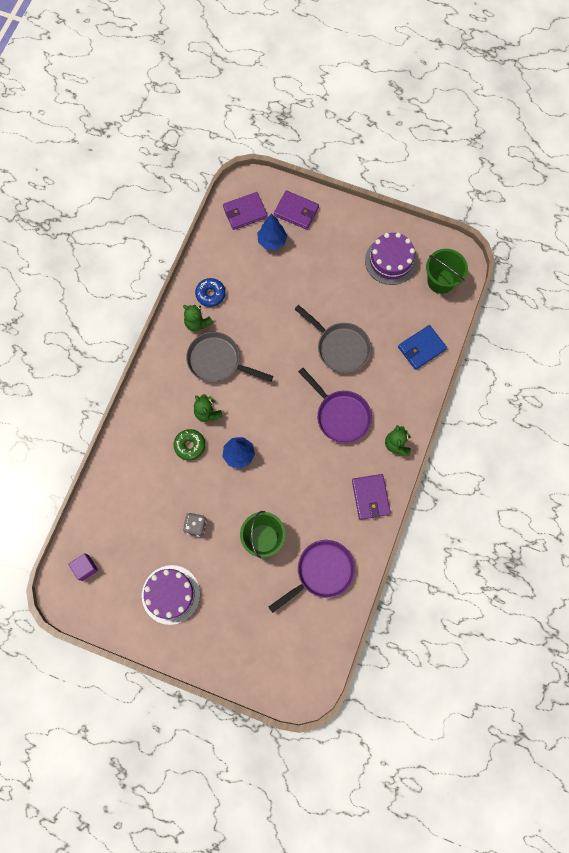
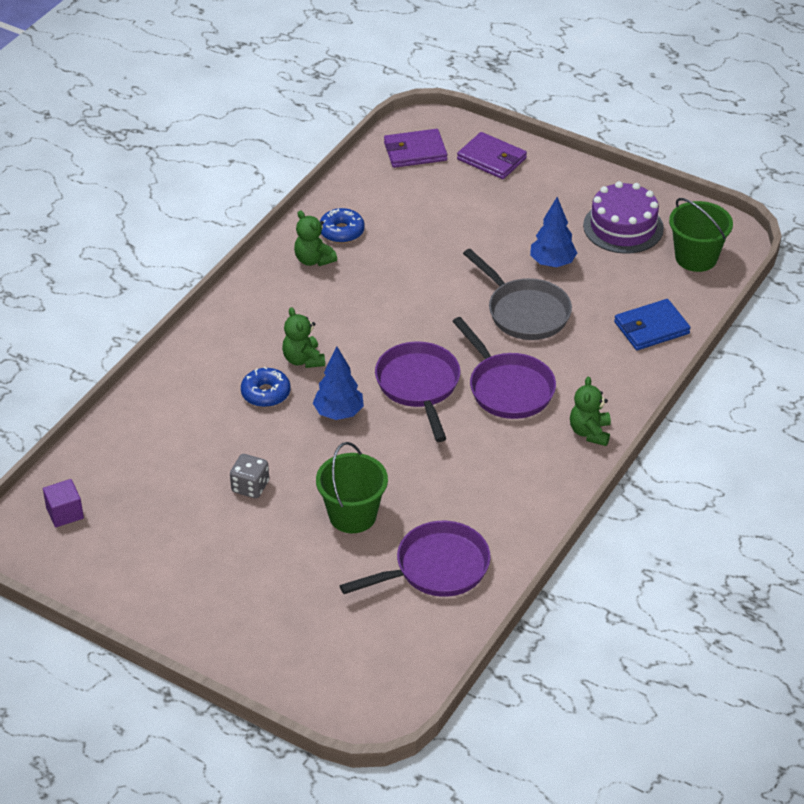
camera: 10 degrees right, 30 degrees down
(171, 594) = (188, 562): purple cake -> none
(190, 446) = (266, 393): green donut -> blue donut
(218, 361) = (334, 305): grey pan -> none
(272, 241) = (448, 186): blue tree -> blue tree (552, 263)
(285, 423) = (419, 386): none -> purple pan
(370, 497) = (535, 489): purple wallet -> none

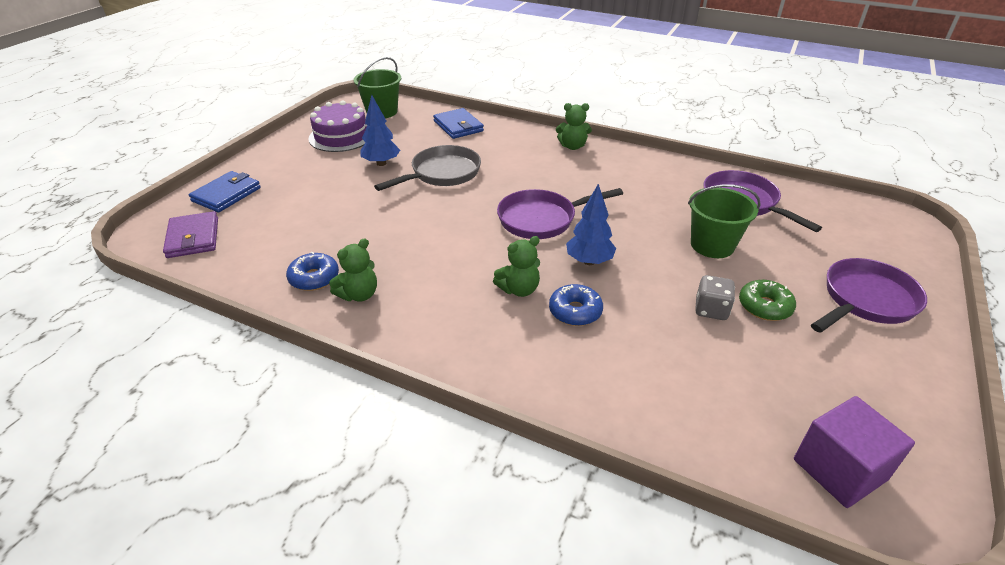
camera: 95 degrees left, 5 degrees down
(65, 513) = (839, 469): purple cube -> purple cube, size x1.62
(247, 527) = (764, 306): none -> green donut
(491, 159) = (226, 194): purple wallet -> blue wallet
(507, 388) = (534, 178): purple pan -> purple pan (865, 301)

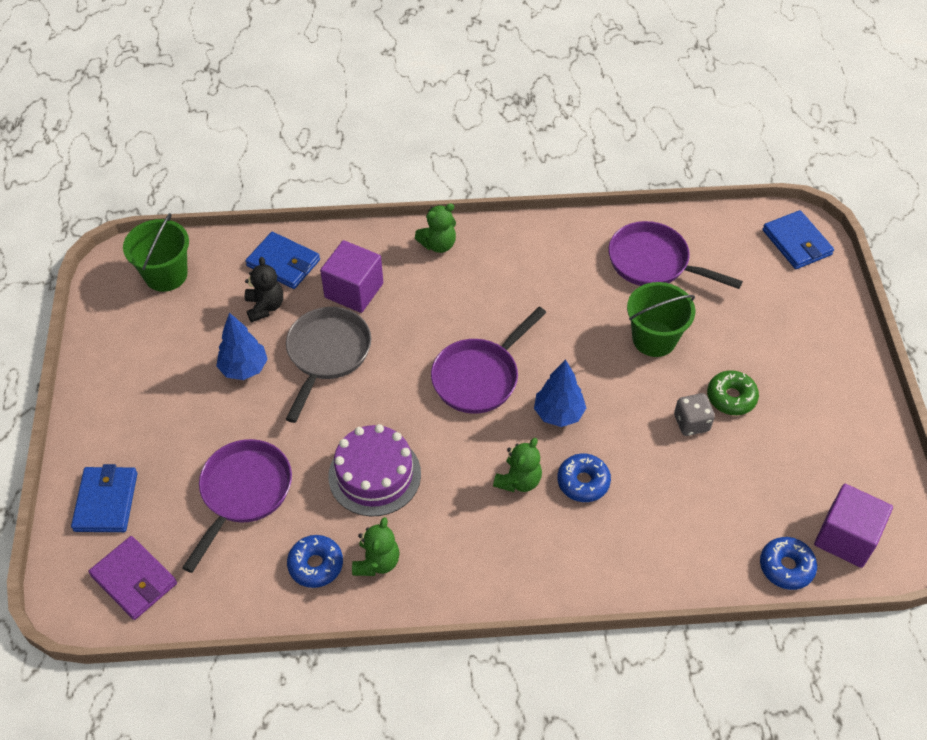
camera: 30 degrees left, 15 degrees up
(341, 136) = (154, 343): purple cake -> purple cake (374, 475)
(425, 141) = (265, 307): none -> black teddy bear
(491, 150) = (354, 290): none -> purple cube
(746, 465) = (786, 567): none -> blue donut
(865, 301) = (804, 351): purple pan -> purple pan (243, 493)
(895, 229) = (796, 242): none -> blue wallet

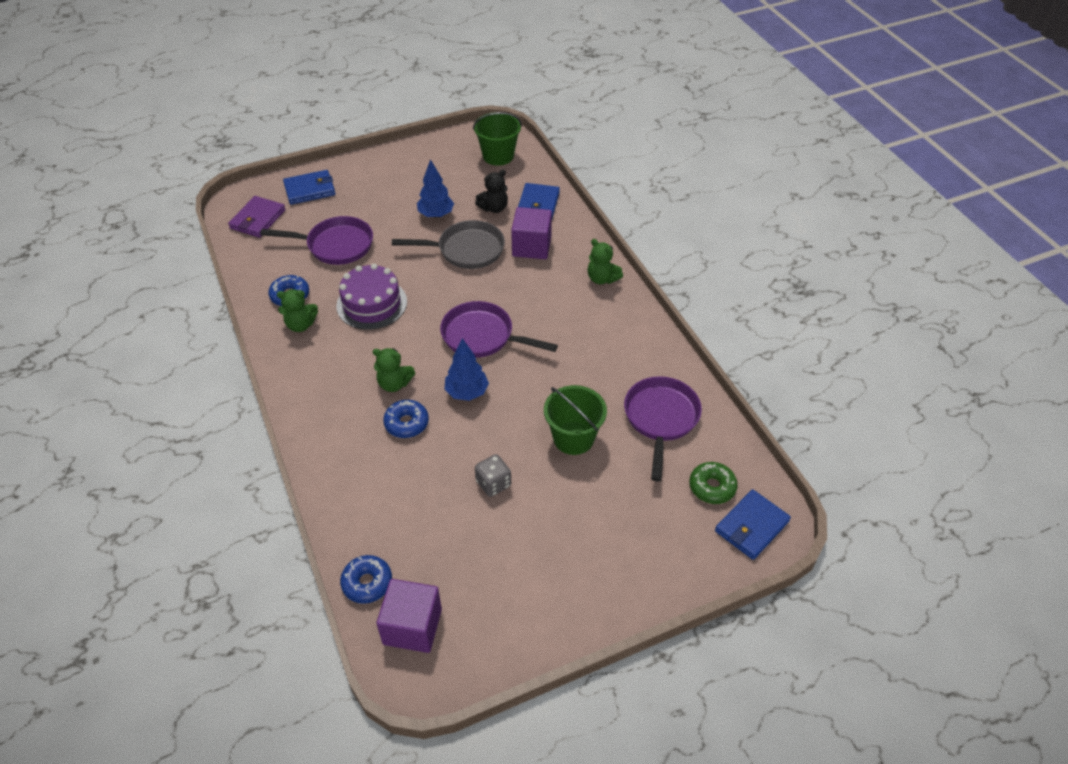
camera: 70 degrees right, 5 degrees down
(731, 397) = (533, 507): green donut -> green donut (712, 487)

